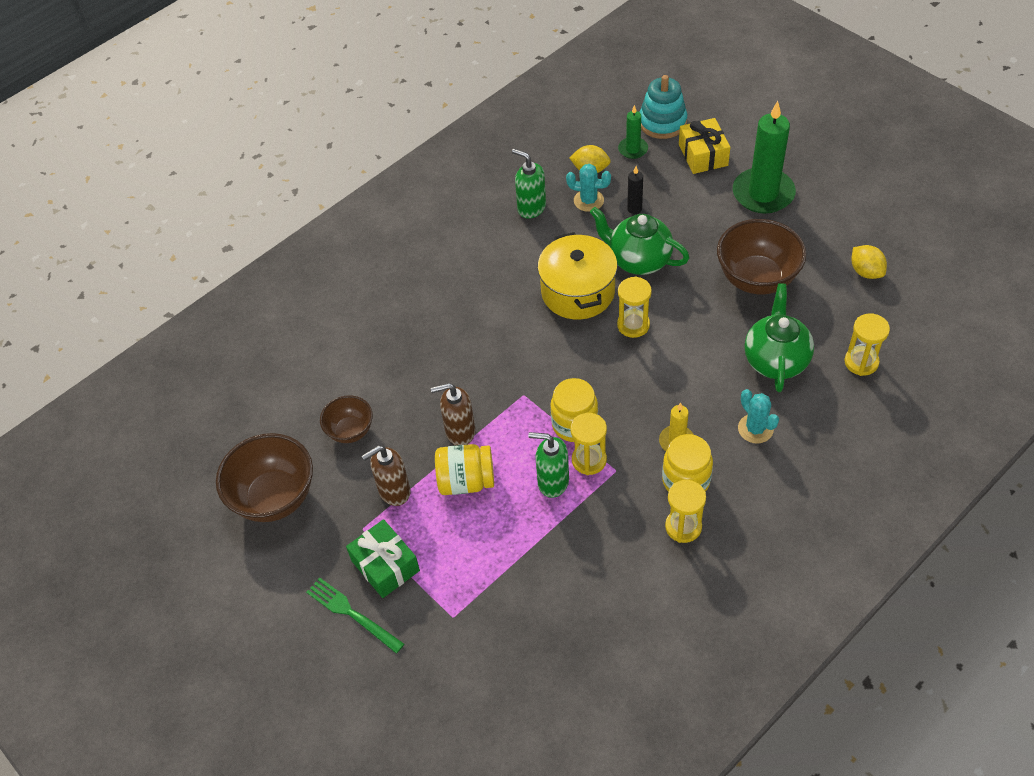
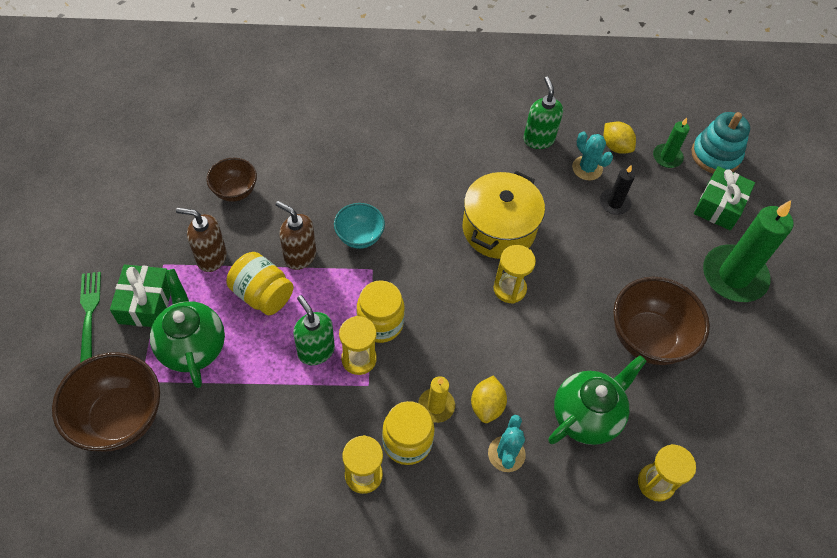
camera: 35 degrees right, 5 degrees up
(274, 498) = (140, 193): brown bowl -> brown bowl (120, 418)
(487, 381) = (359, 237): none -> turquoise bowl
(638, 260) = (571, 244): green teapot -> green teapot (192, 346)
(703, 155) = (719, 206): yellow gift -> green gift
(866, 272) = (748, 413): yellow lemon -> yellow lemon (487, 406)

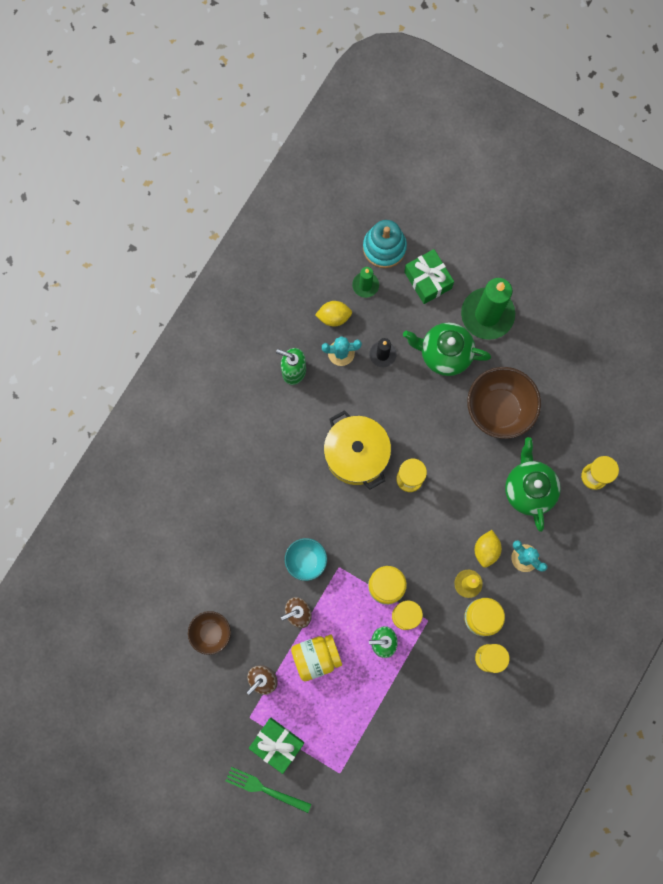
camera: 55 degrees left, 20 degrees up
(120, 418) = (360, 799): brown bowl -> none
(192, 346) = (331, 726): green teapot -> green teapot (444, 354)
(487, 406) = (486, 550): yellow lemon -> yellow lemon turned 60 degrees clockwise

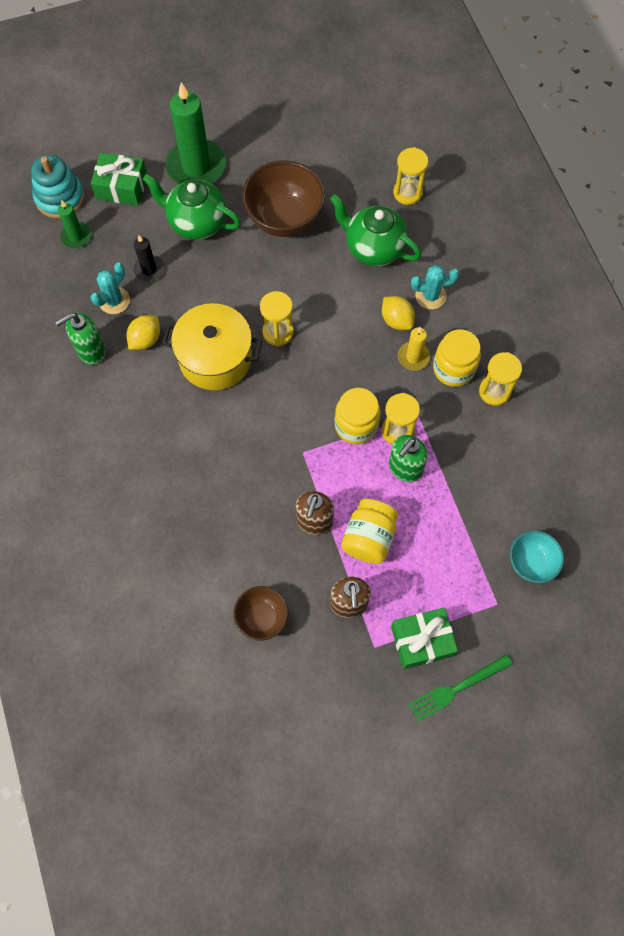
camera: 50 degrees left, 10 degrees down
(306, 561) = (271, 476): turquoise bowl -> turquoise bowl (531, 563)
(334, 317) = (77, 282): yellow lemon -> yellow lemon (145, 339)
(444, 354) = (196, 223): green teapot -> green teapot turned 60 degrees clockwise

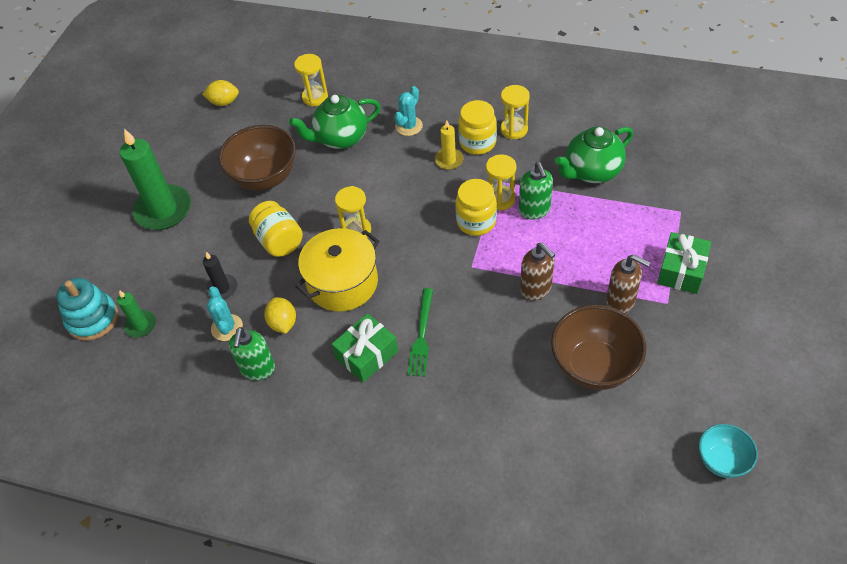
camera: 50 degrees left, 15 degrees down
(121, 187) = (129, 269): green gift -> green gift (367, 354)
(196, 223) = (212, 235): green teapot -> green teapot (592, 172)
(262, 618) = (594, 366): brown bowl -> brown bowl, size x1.75
(369, 538) = (575, 261): yellow jar -> yellow jar (279, 241)
(396, 320) = (411, 155): yellow lemon -> yellow lemon (224, 102)
(457, 688) = (732, 268): green fork -> green fork (421, 335)
(531, 563) = (661, 176): turquoise bowl -> turquoise bowl (722, 460)

